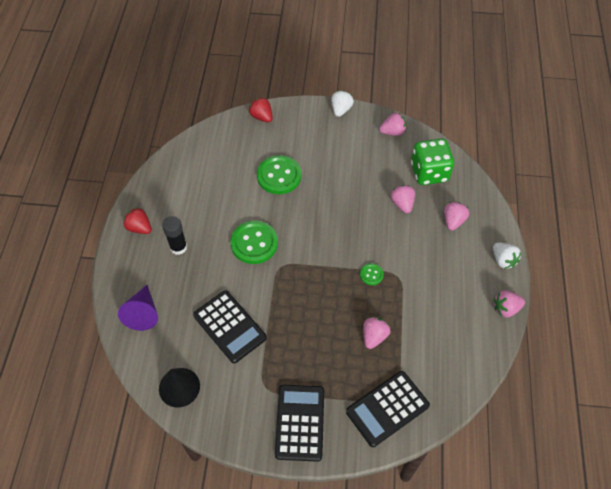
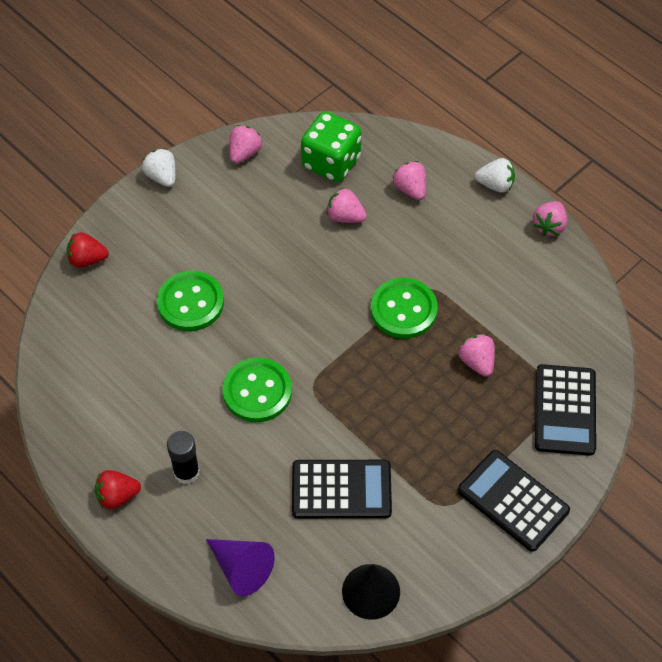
camera: 50 degrees left, 0 degrees up
(371, 274) = (403, 310): green button -> green button, size x2.06

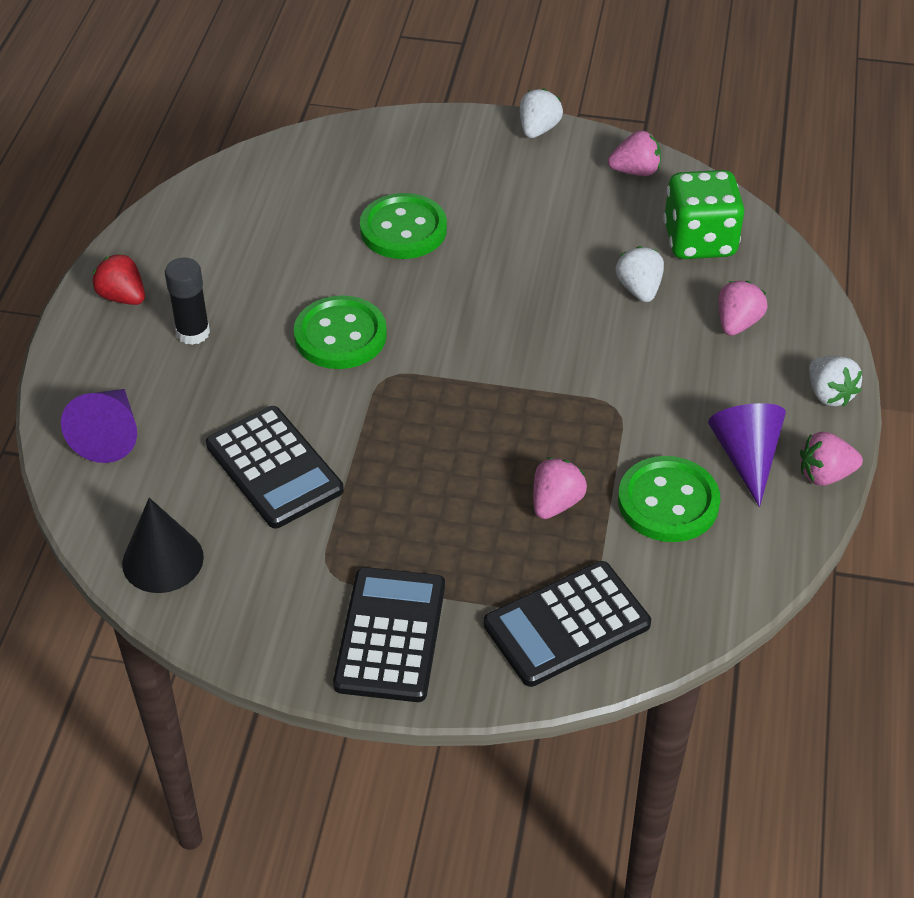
camera: 55 degrees right, 10 degrees down
(87, 259) = (382, 132): red strawberry -> none
(345, 216) = (639, 289): pink strawberry -> white strawberry
(403, 310) = (563, 401): green button -> green button (668, 502)
(510, 252) = (746, 457): none -> purple cone

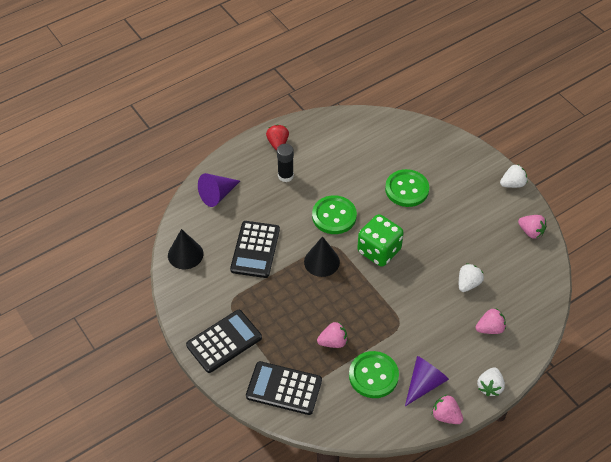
camera: 45 degrees right, 5 degrees up
(400, 409) = (321, 261): none -> black cone
(699, 241) = (519, 282): green dice -> green dice (379, 251)

